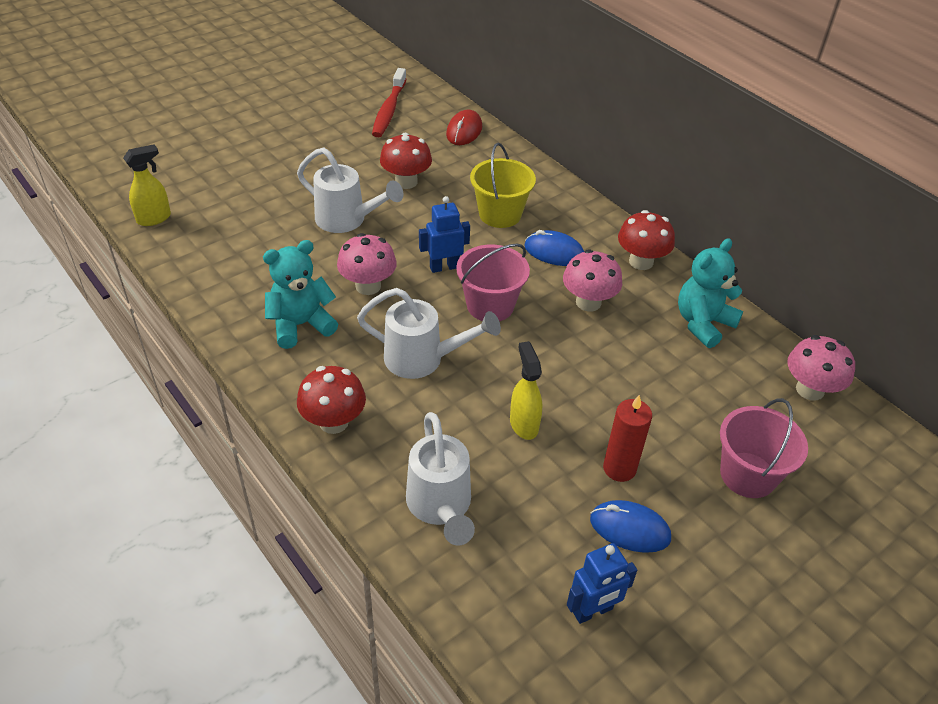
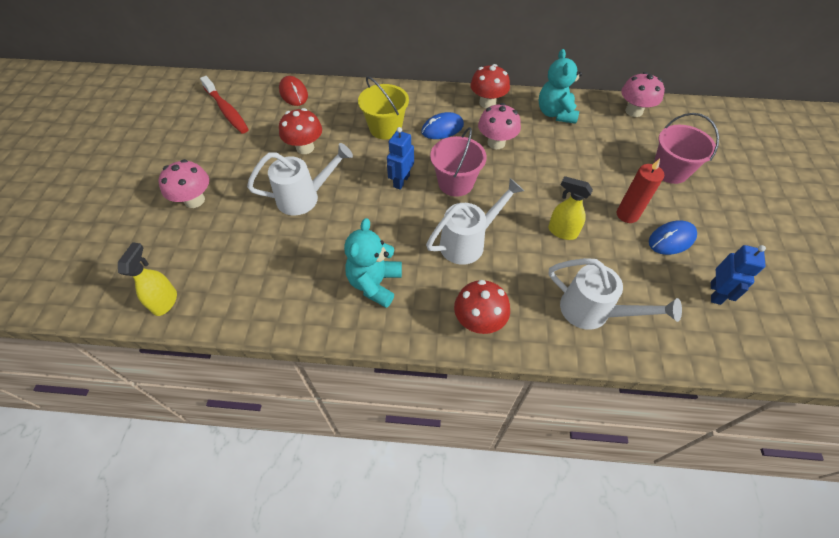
camera: 45 degrees left, 10 degrees up
(368, 286) = (377, 227): pink mushroom -> pink mushroom (194, 200)

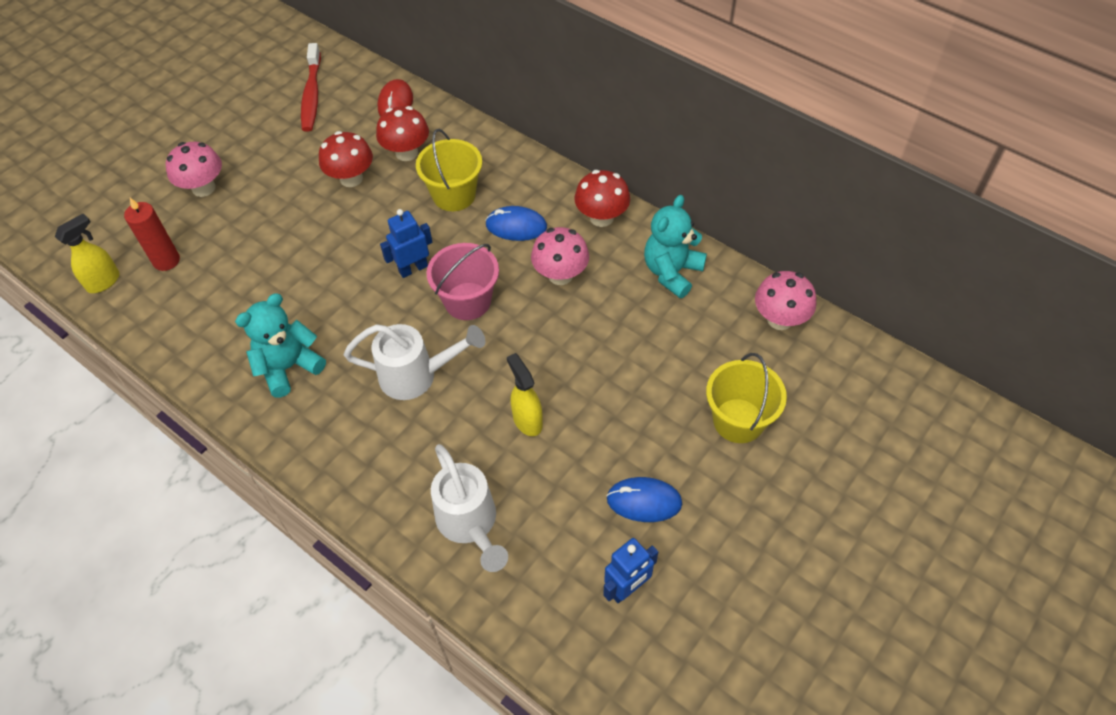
camera: 35 degrees right, 0 degrees up
(305, 197) = (303, 238): white watering can -> none
(479, 321) = (348, 463): red mushroom -> red mushroom (406, 153)
(627, 215) = (623, 443): red candle -> red candle (166, 260)
(670, 171) = (738, 420): pink bucket -> yellow bucket

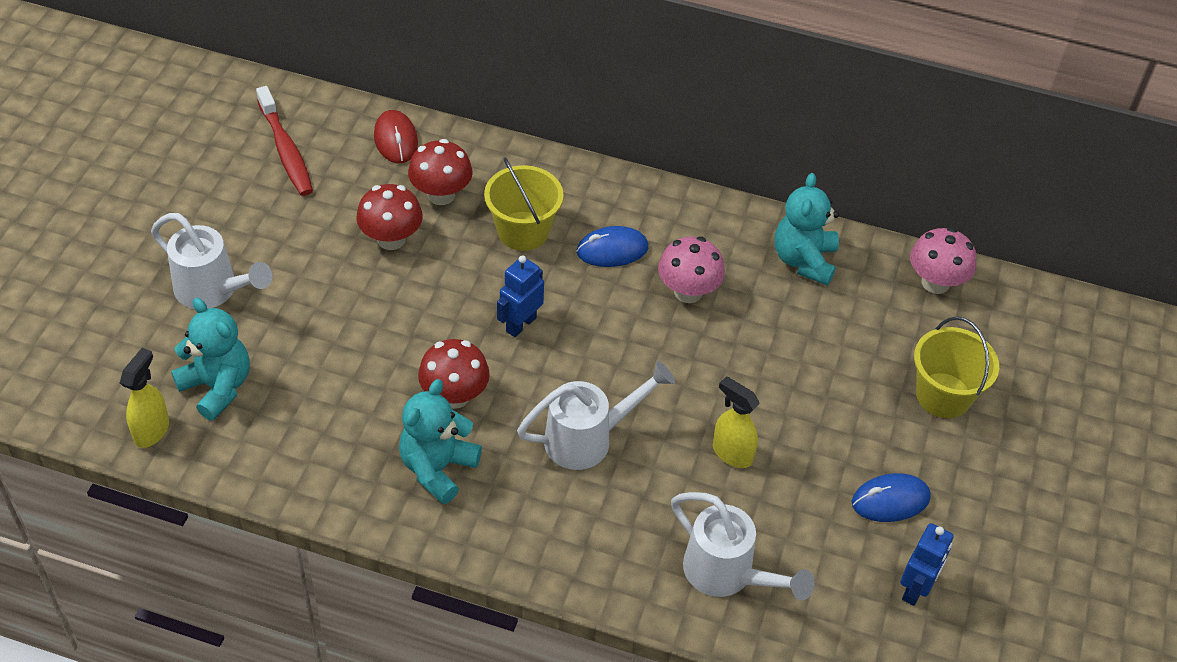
camera: 25 degrees left, 5 degrees down
(166, 260) = (217, 387): red candle -> turquoise teddy bear
(203, 188) = (213, 291): pink mushroom -> white watering can
(467, 301) = (601, 345): pink bucket -> none
(601, 217) = (700, 219): red mushroom -> red mushroom (454, 396)

